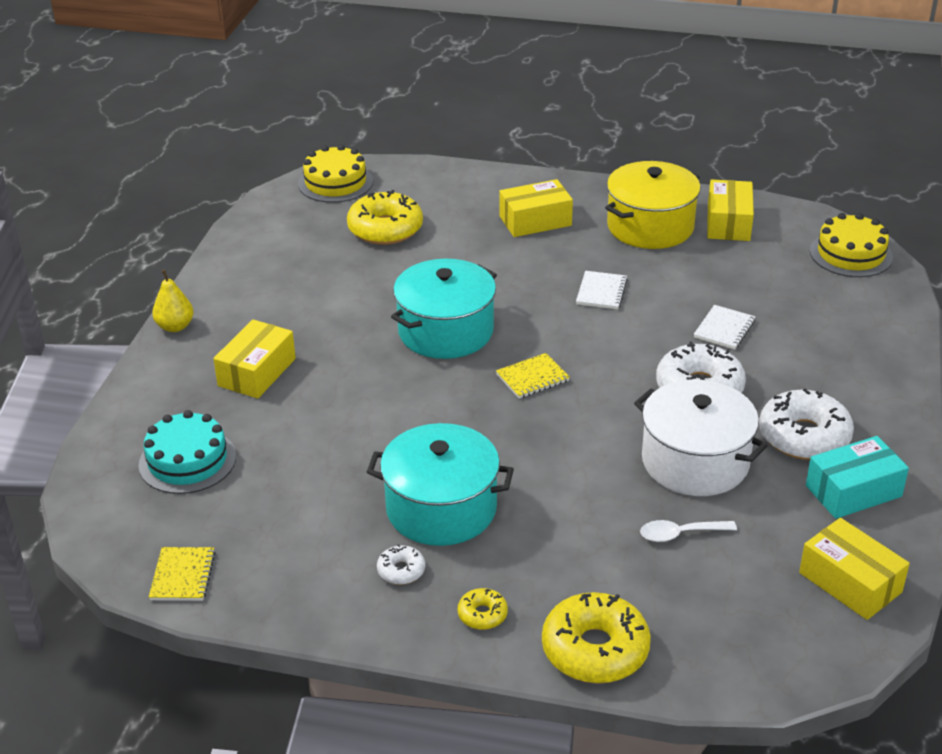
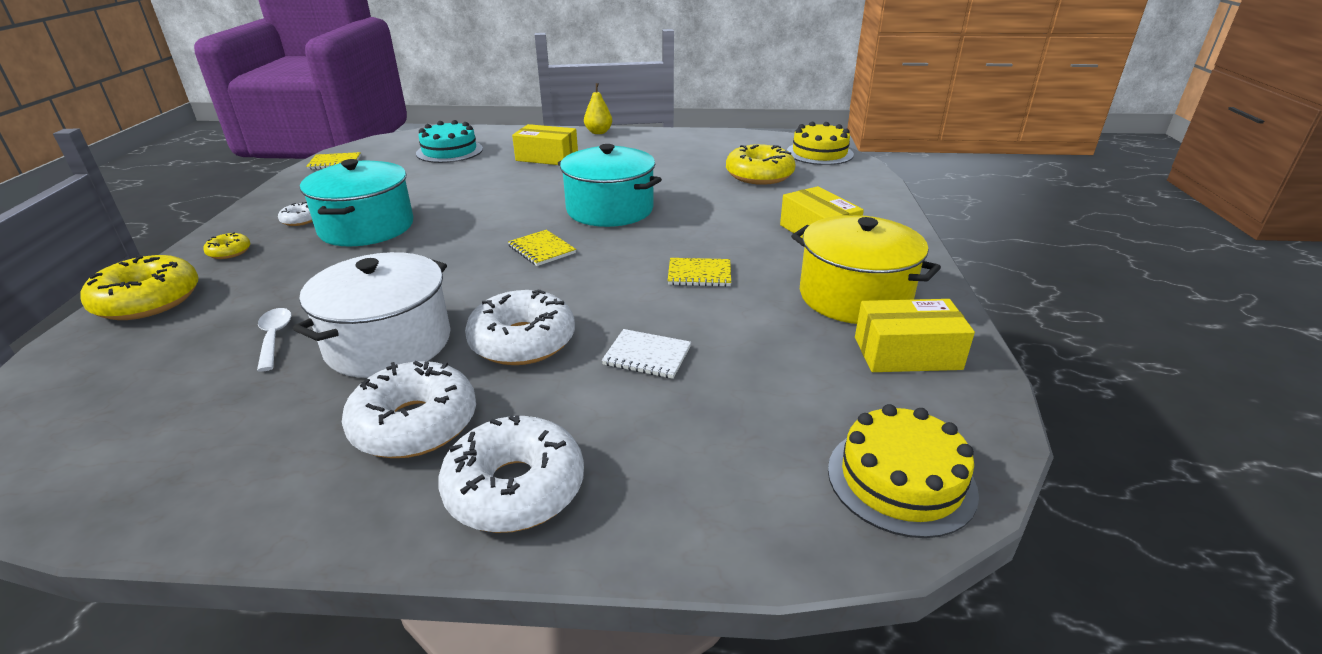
camera: 80 degrees right, 5 degrees down
(601, 292) = (699, 274): white notebook -> yellow notebook
(850, 582) = (114, 463): yellow box -> none
(853, 491) = (286, 469): turquoise box -> none
(865, 389) = (515, 488): none -> white donut

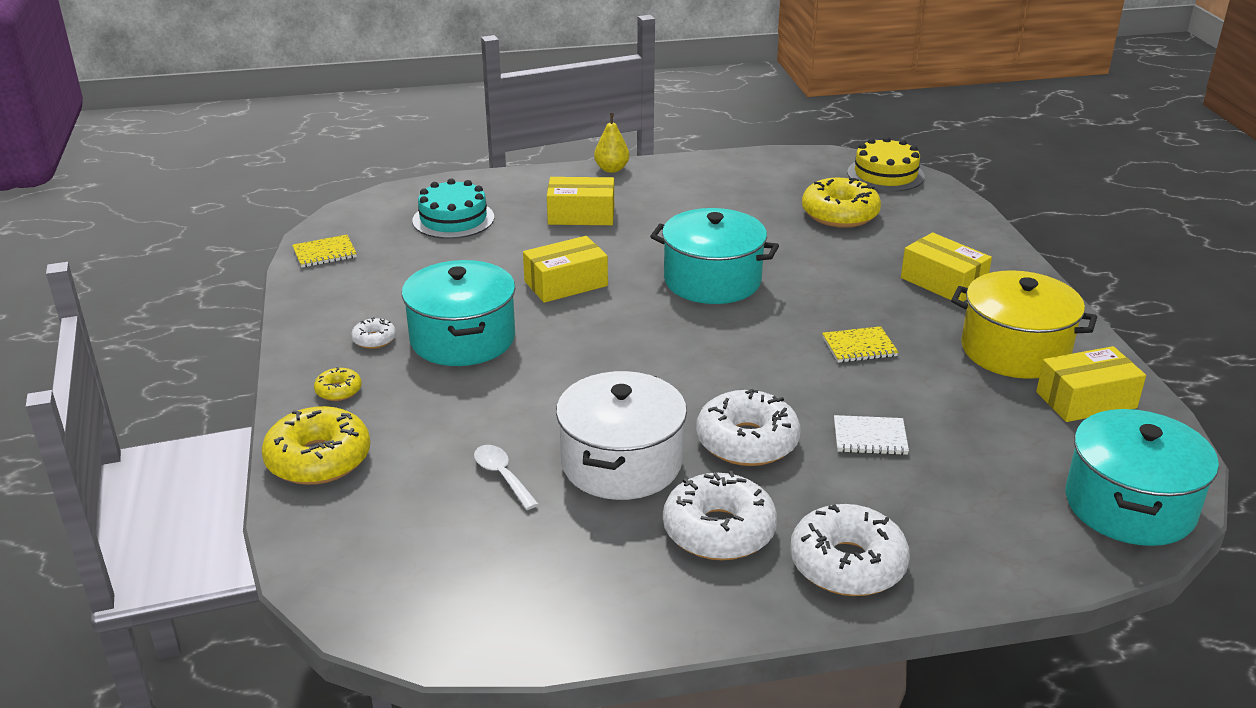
camera: 15 degrees left, 0 degrees up
(488, 199) = (566, 284): none -> yellow box
(541, 250) = (681, 340): yellow notebook -> none
(901, 480) = (1130, 505): yellow cake -> turquoise pot

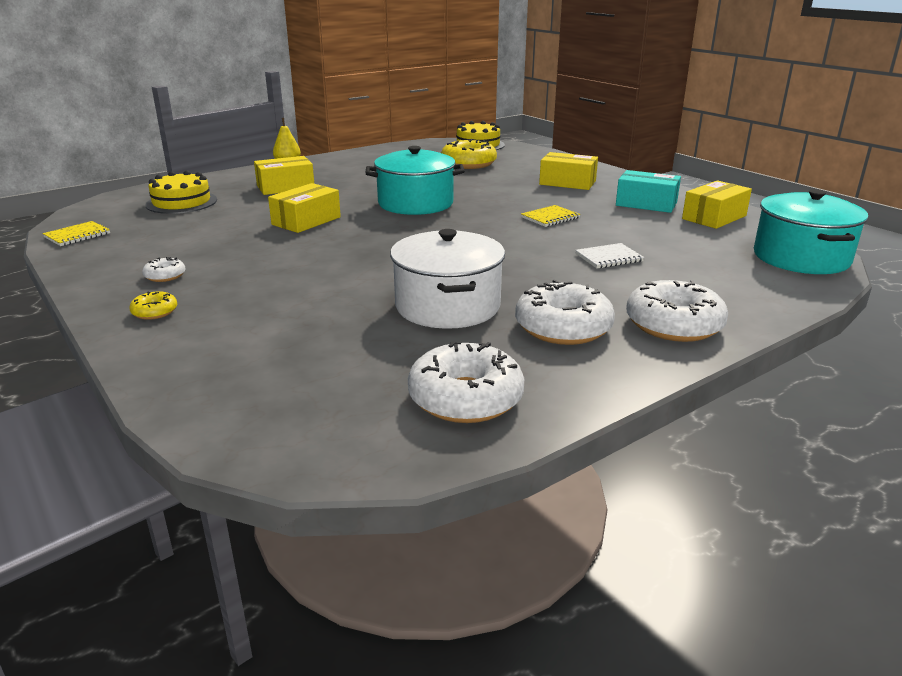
camera: 25 degrees left, 5 degrees down
(318, 459) = (169, 359): yellow donut -> none
(453, 219) = (181, 202): turquoise cake -> yellow cake
(462, 339) = (246, 262): turquoise pot -> none
(502, 476) = (355, 334): white spoon -> none
(747, 441) = (528, 276): white donut -> white donut (465, 398)
(1014, 350) = (646, 204): yellow pot -> turquoise box

